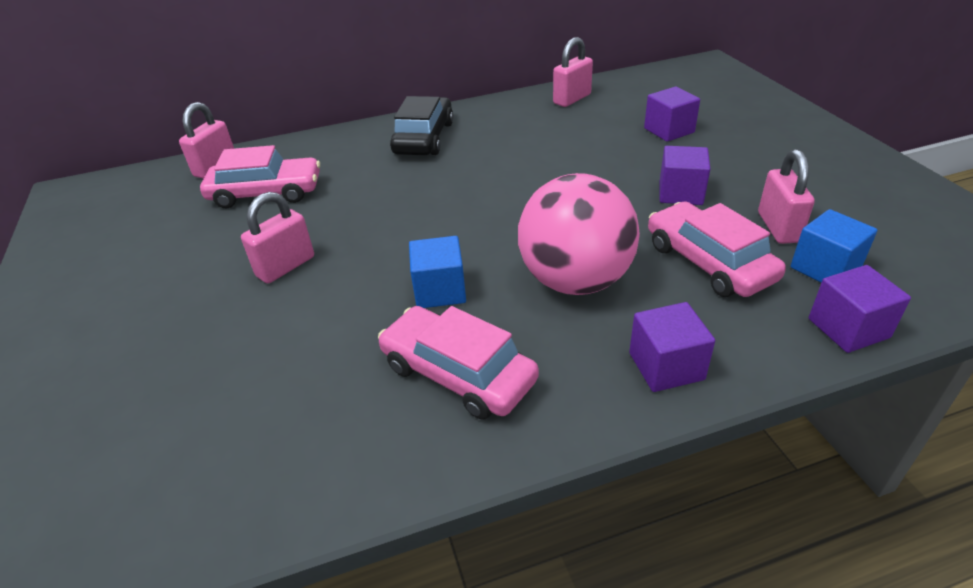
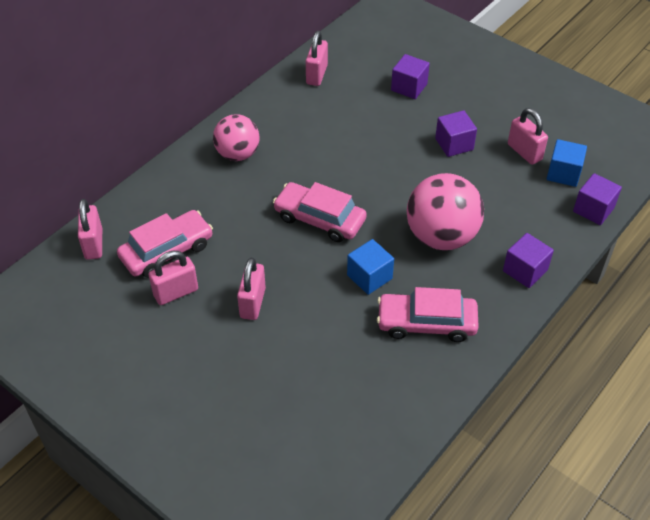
camera: 35 degrees left, 10 degrees up
(229, 229) = (176, 292): none -> pink padlock
(424, 138) = (238, 154): black car -> pink ball
(708, 262) = (503, 193): pink car -> pink car (319, 219)

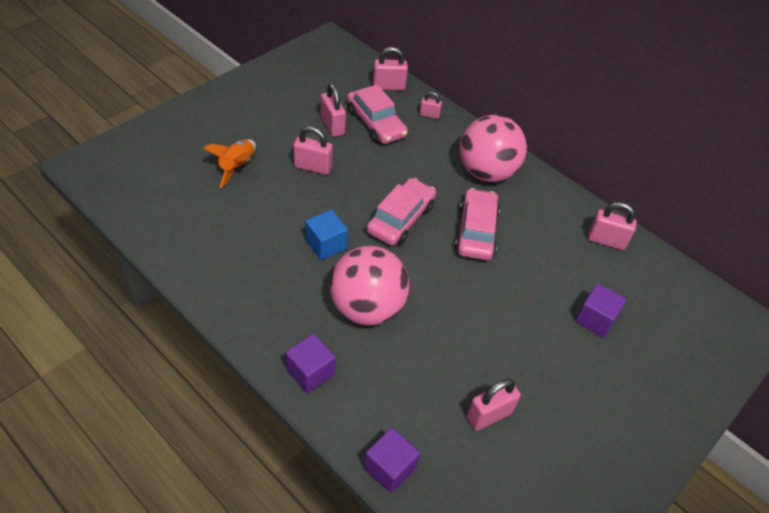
camera: 90 degrees right, 0 degrees up
(146, 203) = (429, 115): none -> pink padlock
(238, 154) = (486, 172): pink ball -> pink ball, size x1.52
(264, 378) = (237, 167): none -> orange rocket
(426, 323) = (264, 277): pink car -> pink car (476, 231)
(454, 144) = (502, 345): purple cube -> none
(563, 173) = (452, 450): blue cube -> none

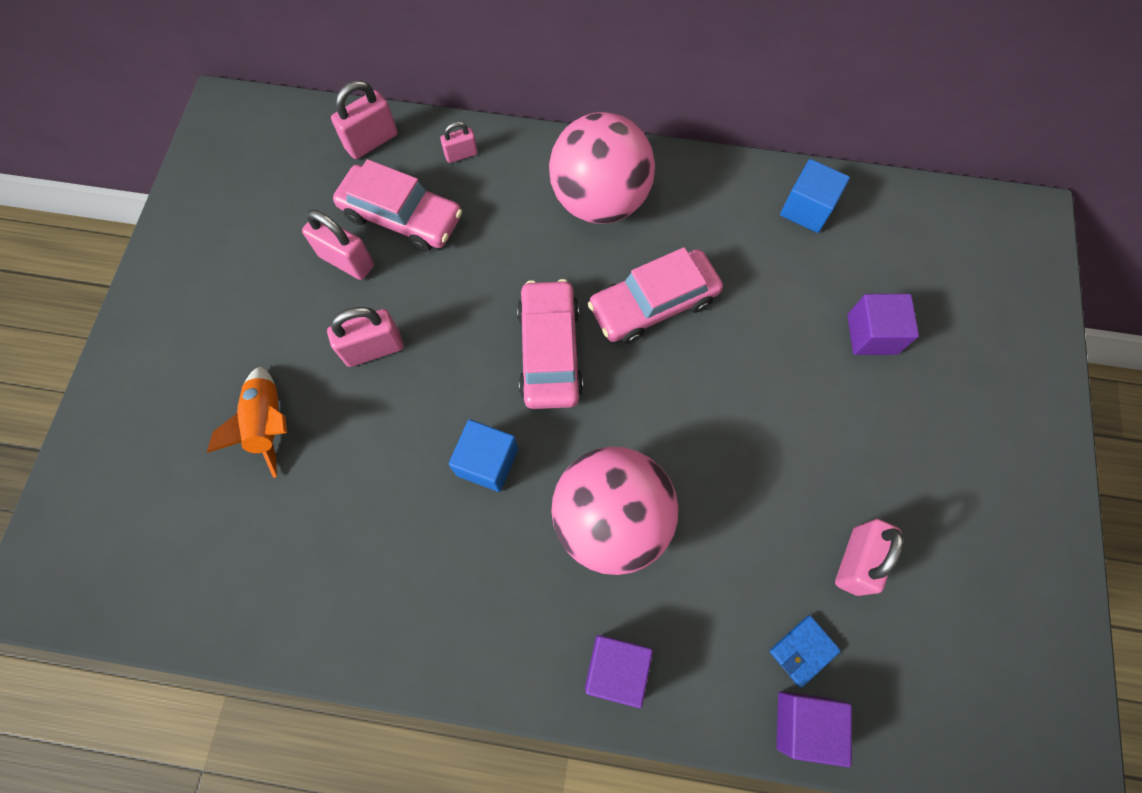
camera: 30 degrees left, 20 degrees up
(420, 435) = (803, 650): none -> blue wallet
(476, 231) = (653, 304): pink car -> pink car turned 90 degrees counterclockwise
(606, 241) = (807, 209): pink padlock -> blue cube

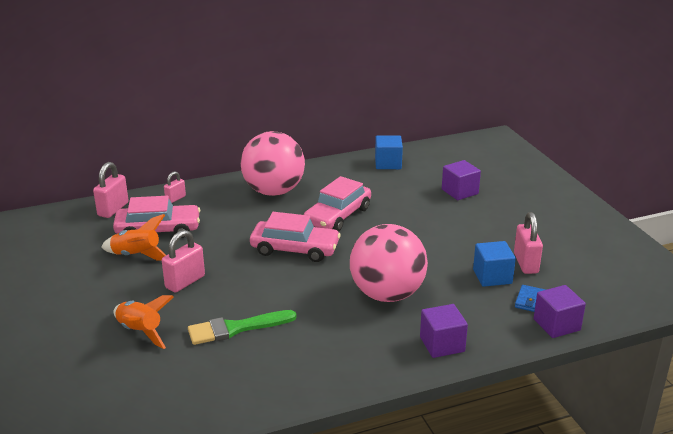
camera: 30 degrees left, 40 degrees down
(346, 261) = (136, 256): pink padlock -> orange rocket
(380, 481) = (236, 328): none -> green brush
(487, 462) = (296, 299): blue cube -> blue cube (492, 276)
(549, 351) = (295, 249): pink car -> pink car turned 135 degrees clockwise

